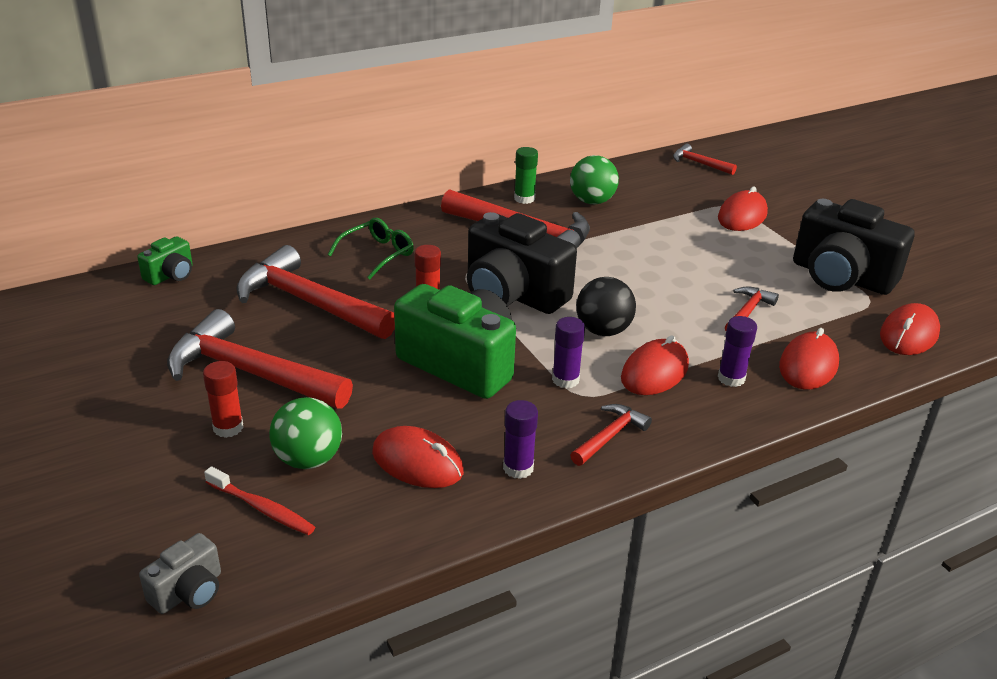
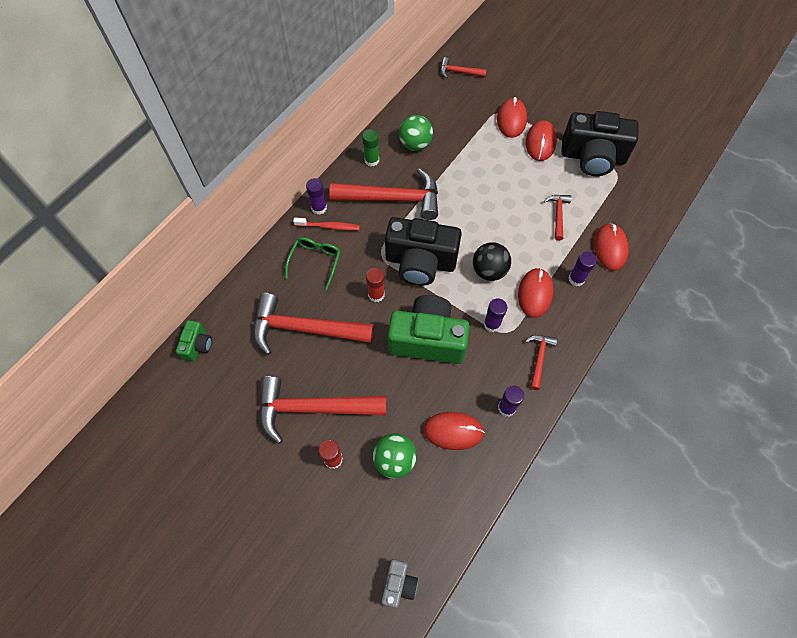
camera: 25 degrees left, 30 degrees up
(261, 508) = (394, 508): red toothbrush -> red toothbrush (328, 226)
(423, 215) = (319, 208): none -> purple glue stick
(908, 334) = (648, 195): red mouse -> red mouse (540, 142)

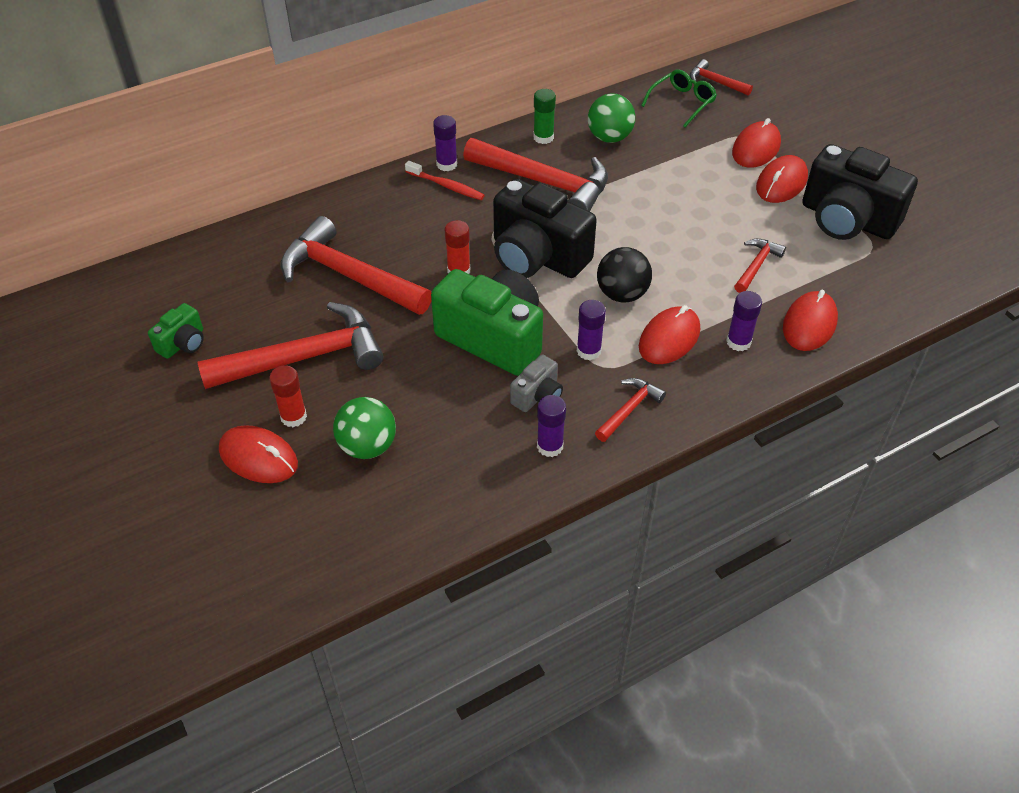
camera: 25 degrees right, 15 degrees down
(197, 345) = (216, 250): green camera -> green camera (183, 343)
(313, 408) = (305, 357): red hammer -> red hammer turned 135 degrees clockwise
(315, 261) = (407, 215): green glasses -> green glasses (682, 103)
(398, 584) = (284, 578): grey camera -> grey camera (537, 396)
(453, 431) = (462, 445): red mouse -> red mouse (258, 457)

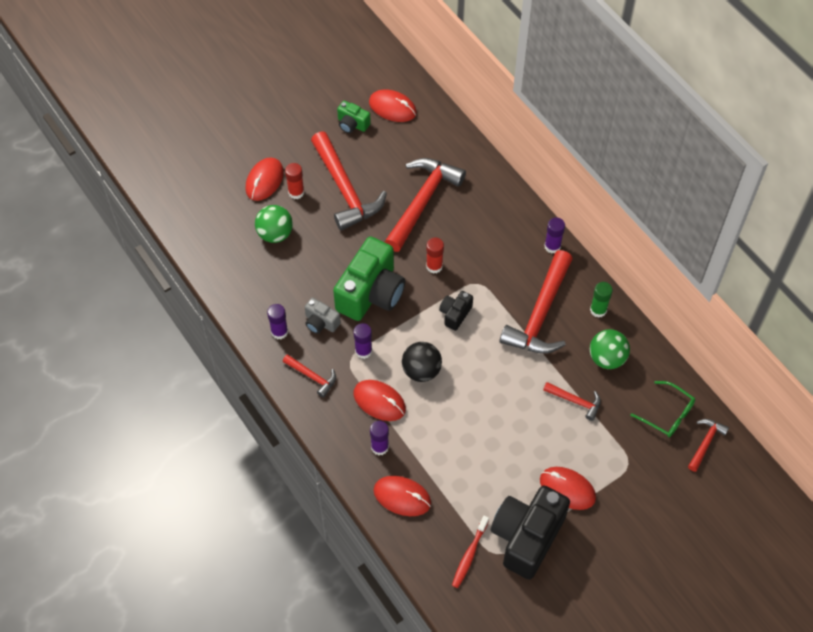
camera: 85 degrees right, 10 degrees up
(446, 186) = (526, 248): red toothbrush -> red toothbrush (469, 554)
(537, 256) = (455, 314): black camera -> black camera, size x0.47
(756, 148) = (611, 472): red mouse -> red mouse (392, 108)
(756, 265) = (462, 463): red hammer -> red hammer (575, 401)

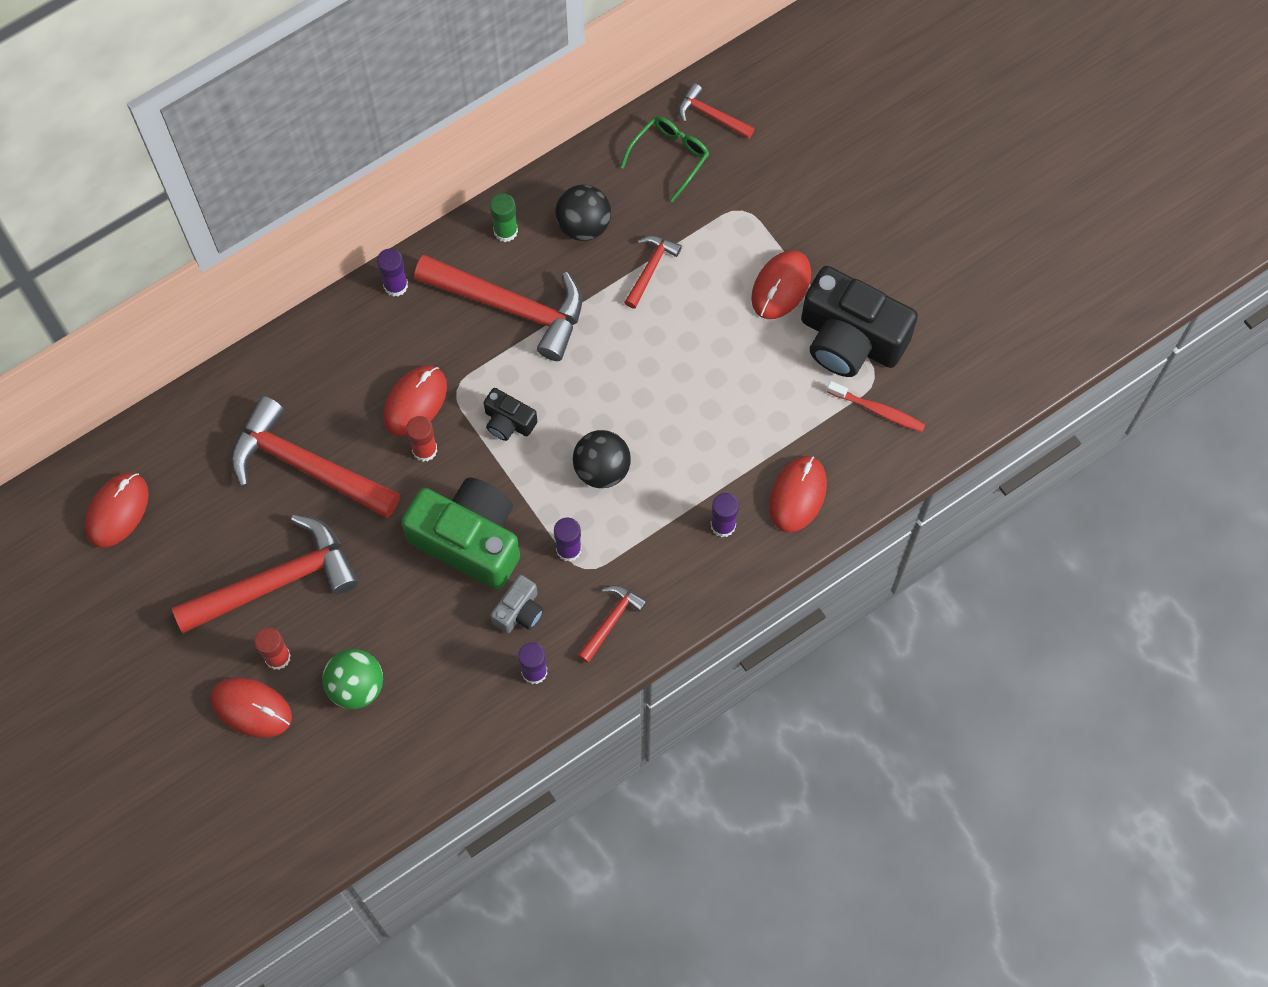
camera: 90 degrees left, 10 degrees up
(352, 124) = (146, 573): green camera -> none
(379, 401) = (651, 526): red mouse -> red mouse (415, 402)
(607, 358) = (583, 225): green ball -> black ball

